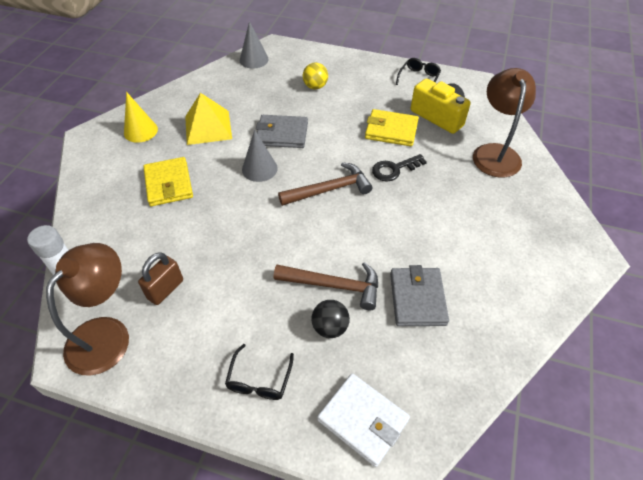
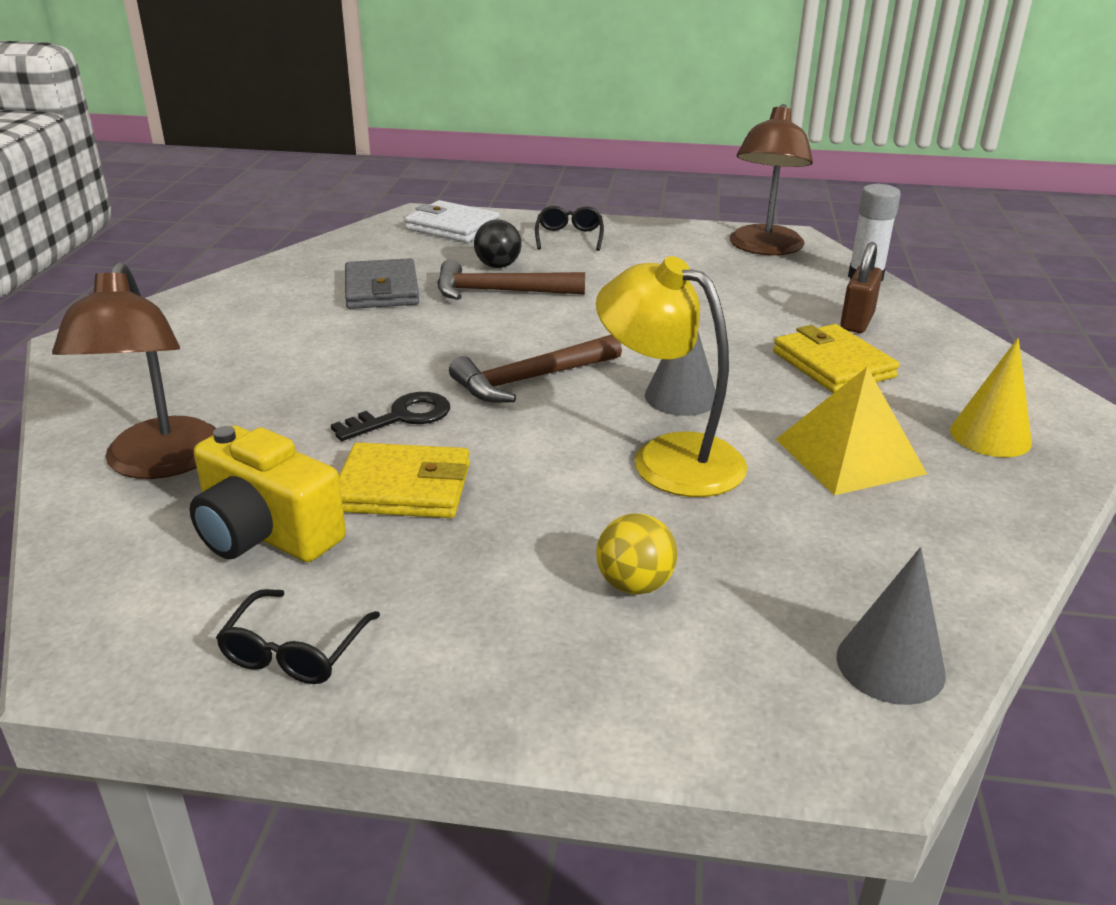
camera: 170 degrees right, 20 degrees down
(165, 289) = (726, 276): brown padlock -> brown padlock (857, 322)
(282, 134) = (668, 457): grey wallet -> yellow lamp

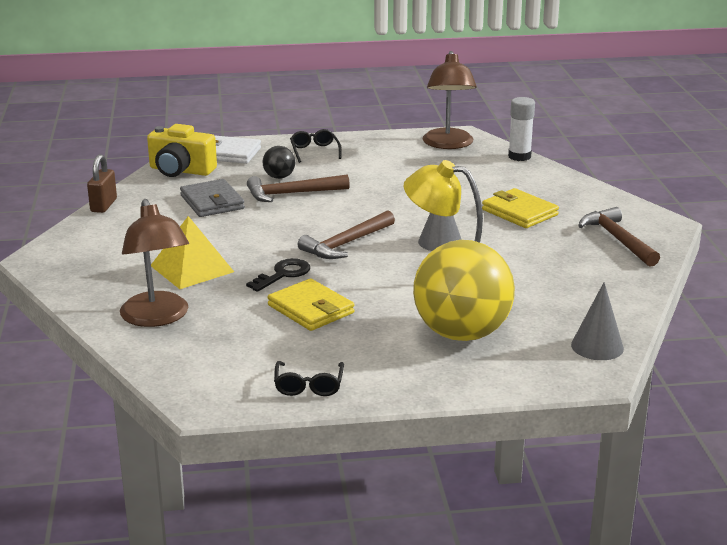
camera: 15 degrees left, 5 degrees down
(266, 533) = (251, 341): yellow camera -> yellow camera (181, 170)
(403, 487) = (311, 309): yellow wallet -> yellow wallet turned 60 degrees clockwise
(634, 584) = (461, 334): yellow ball -> yellow ball, size x2.36
(849, 456) = (546, 260): yellow pyramid -> yellow pyramid (192, 268)
(857, 322) = (524, 185): brown padlock -> brown padlock (103, 205)
(990, 436) = (617, 239): yellow cone -> brown hammer

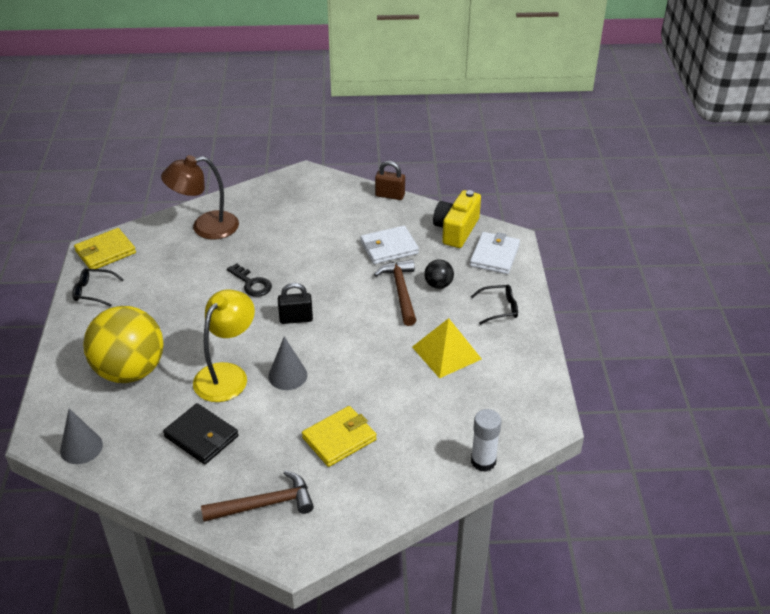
camera: 95 degrees right, 15 degrees up
(192, 268) = (273, 240): yellow pyramid -> yellow pyramid (446, 353)
(212, 202) = (389, 248): grey wallet -> white wallet
(311, 309) = (194, 296): yellow wallet -> yellow wallet (105, 252)
(346, 244) = (296, 319): brown hammer -> black padlock
(448, 144) = (519, 406): brown lamp -> none
(547, 278) = (201, 436): none -> black wallet

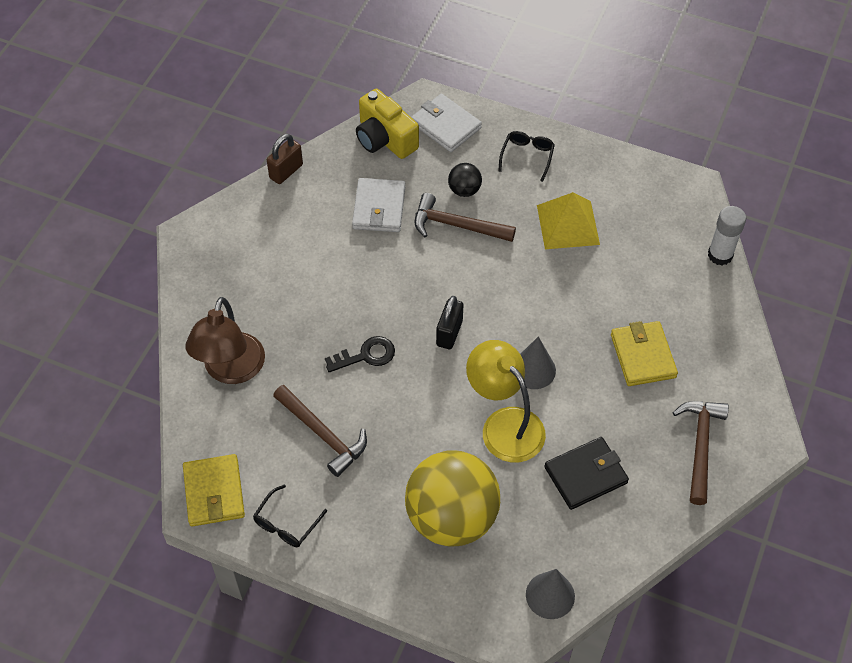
camera: 65 degrees left, 15 degrees up
(173, 285) = (323, 434): none -> brown hammer

